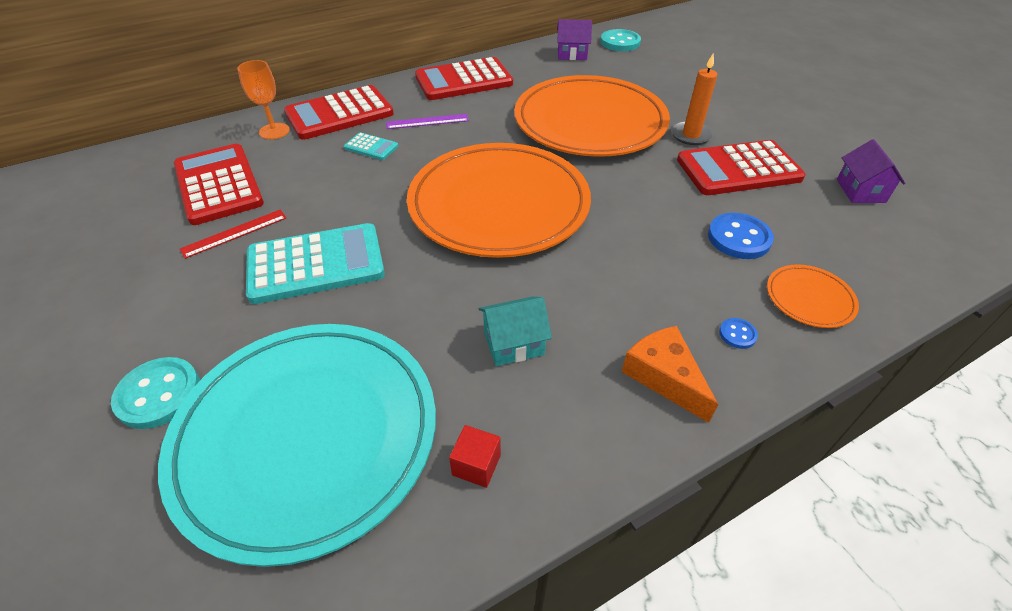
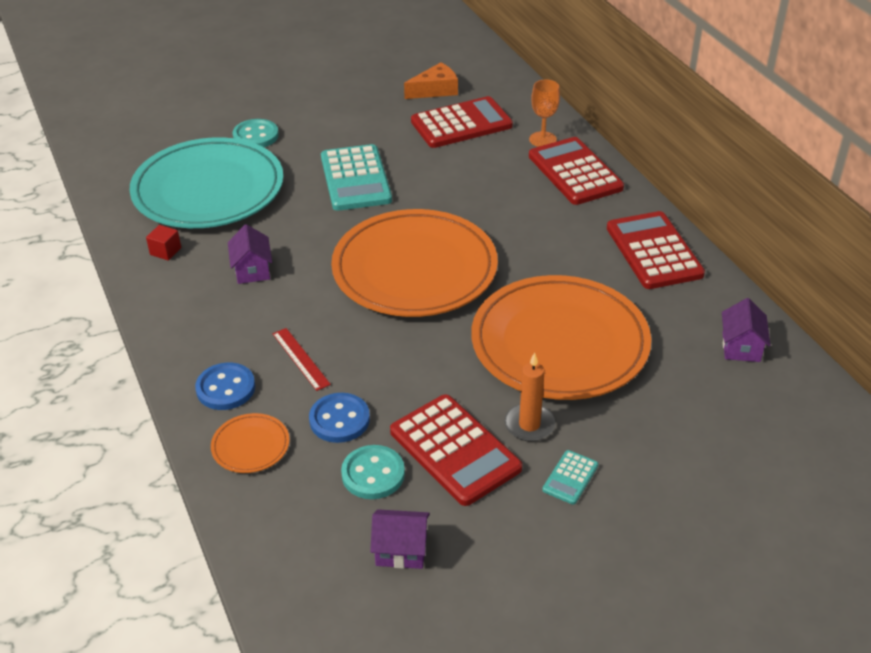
camera: 95 degrees right, 5 degrees down
(234, 233) = (398, 140): red ruler -> red ruler (300, 359)
(371, 147) = (513, 194): turquoise calculator -> turquoise calculator (570, 477)
(427, 121) = (560, 226): purple ruler -> none
(514, 343) = (252, 270): turquoise house -> purple house
(620, 42) = (791, 401): turquoise button -> turquoise button (373, 474)
(664, 377) = (200, 339): orange cheese -> orange cheese (435, 90)
(737, 334) = (225, 388): blue button -> blue button, size x1.99
(738, 169) = (455, 450): red calculator -> red calculator turned 150 degrees clockwise

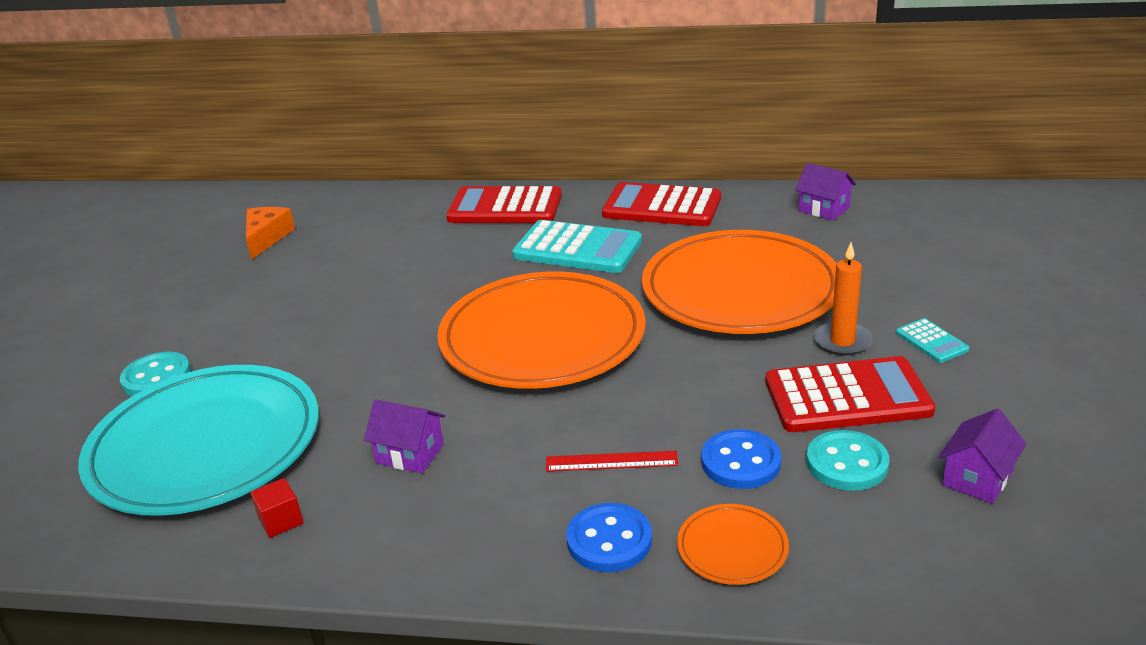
camera: 55 degrees left, 10 degrees down
(355, 179) = (342, 330): turquoise calculator -> turquoise calculator (577, 249)
(461, 124) = (345, 241): red calculator -> none
(542, 139) = (434, 208): orange goblet -> none

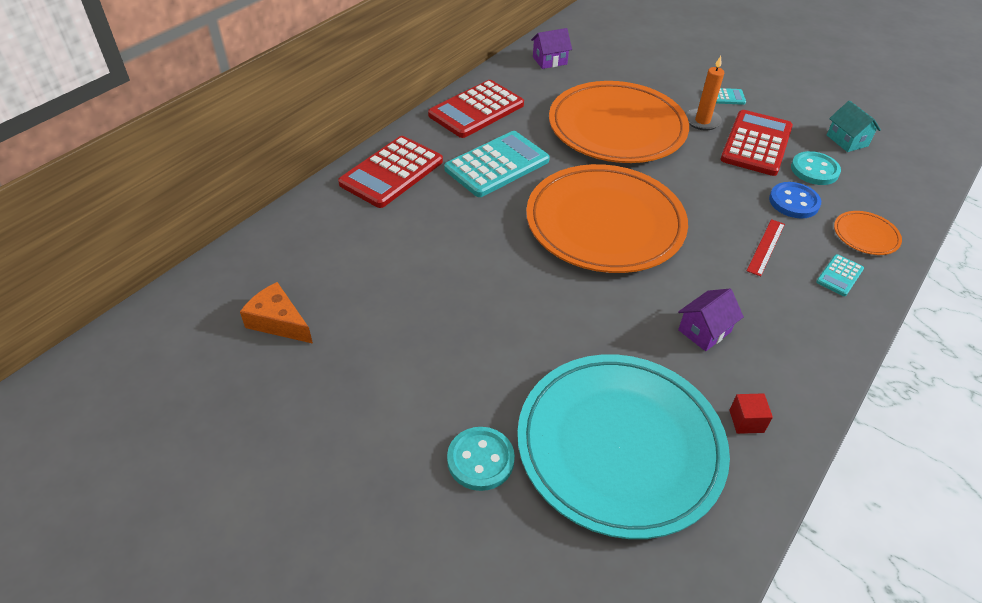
camera: 65 degrees left, 15 degrees up
(609, 540) = (839, 275): blue button -> turquoise calculator
(977, 478) = (847, 140): purple house -> turquoise house

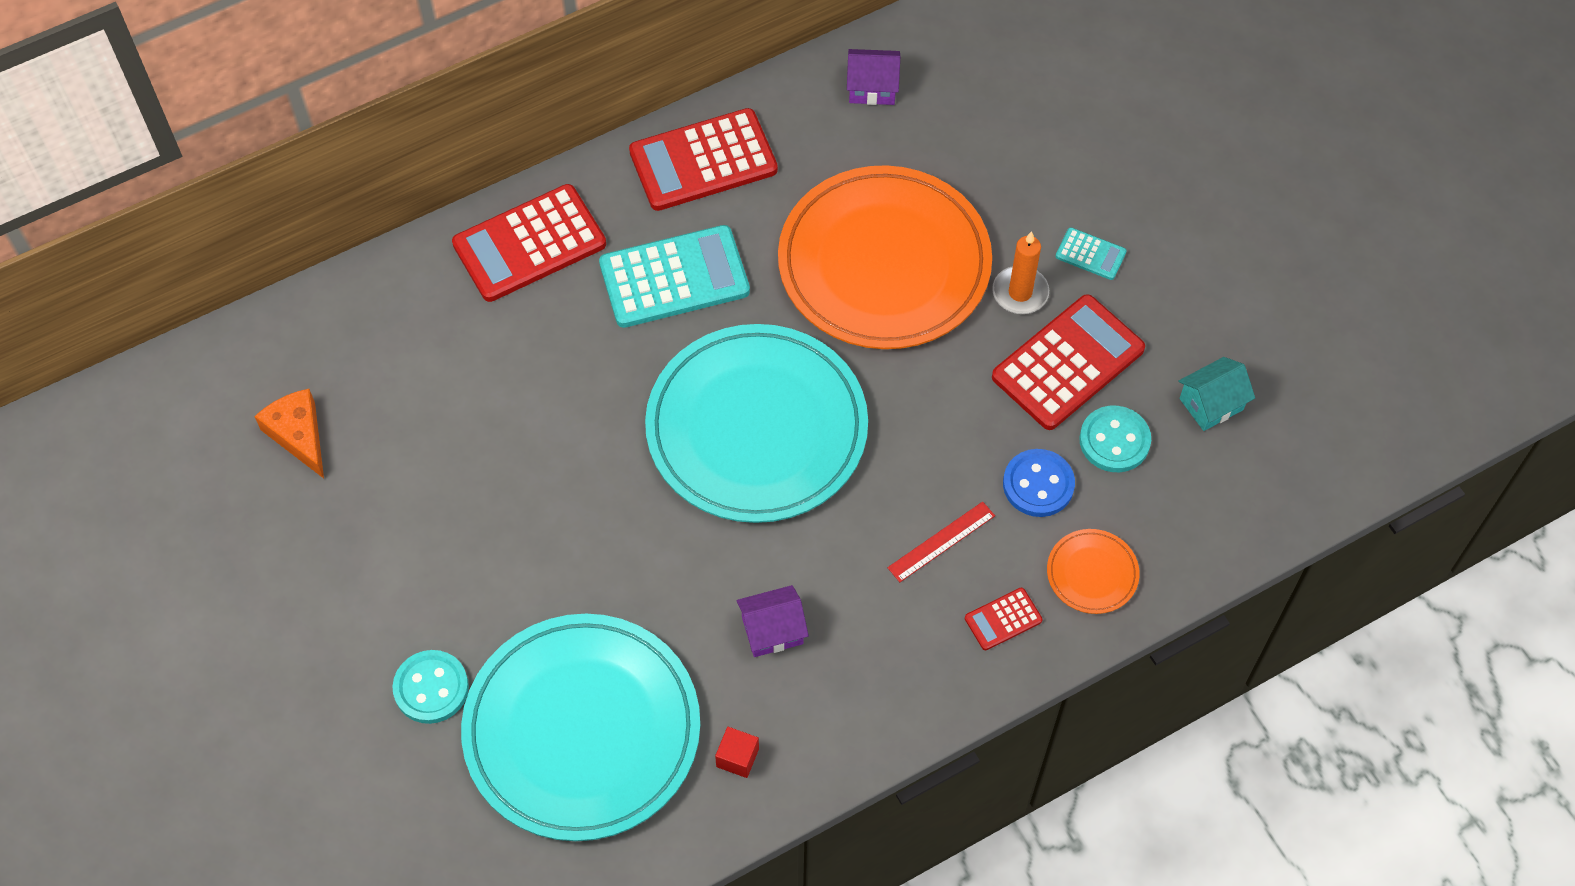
camera: 25 degrees right, 15 degrees up
(605, 223) = (756, 428): orange plate -> turquoise plate
(839, 275) = (1003, 619): turquoise calculator -> red calculator
(847, 140) = (1211, 404): turquoise house -> turquoise house turned 60 degrees clockwise

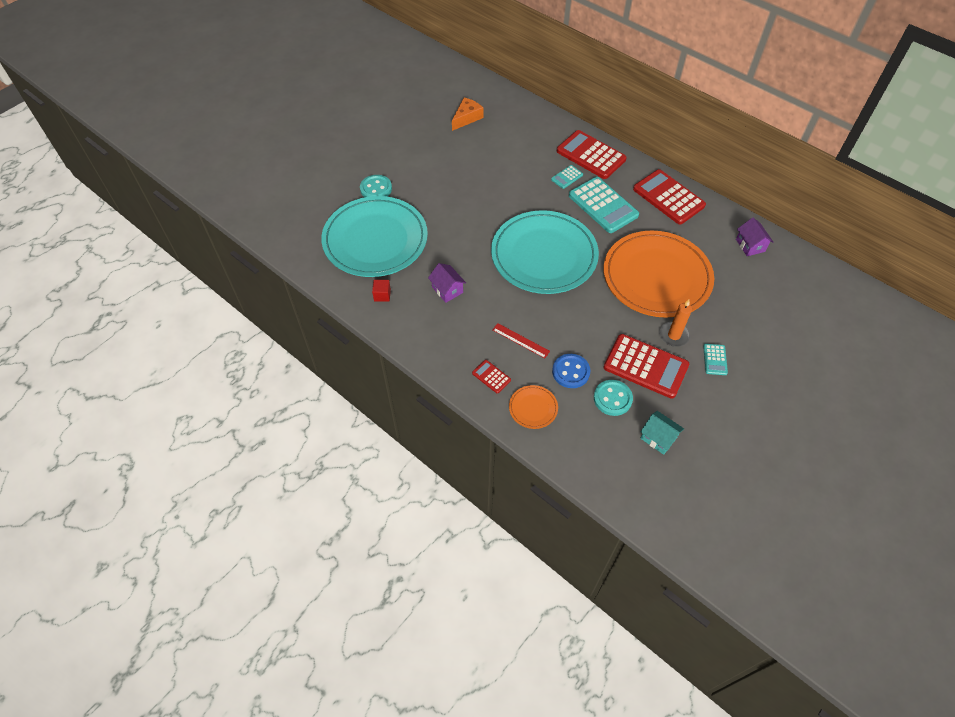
camera: 70 degrees right, 5 degrees down
(570, 310) = (567, 177): none -> turquoise calculator

